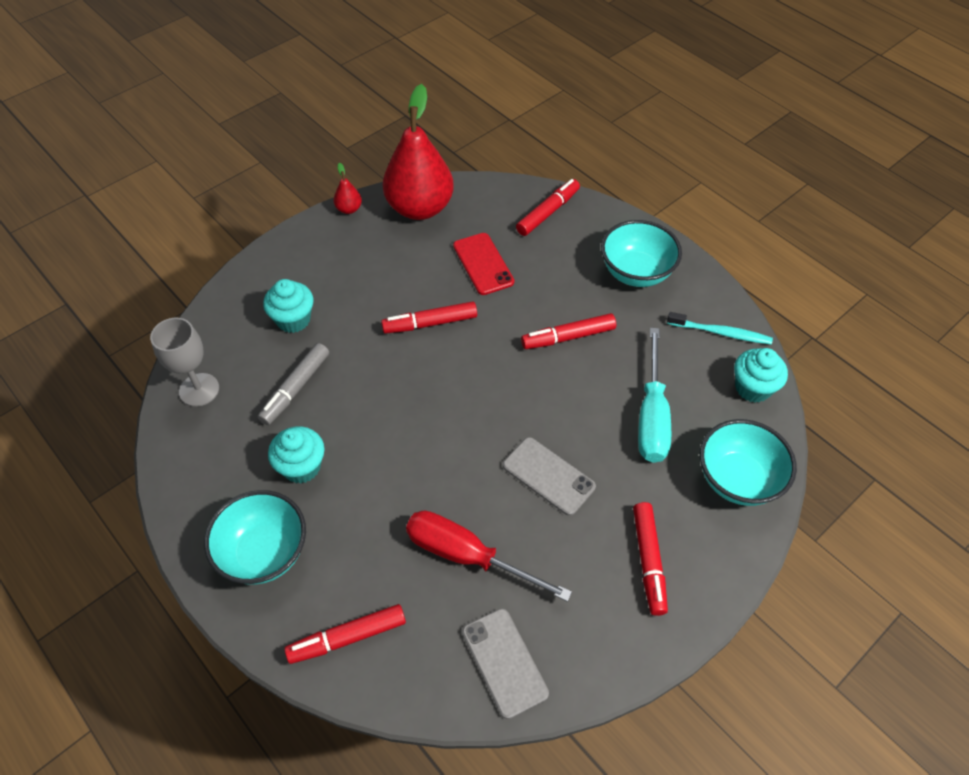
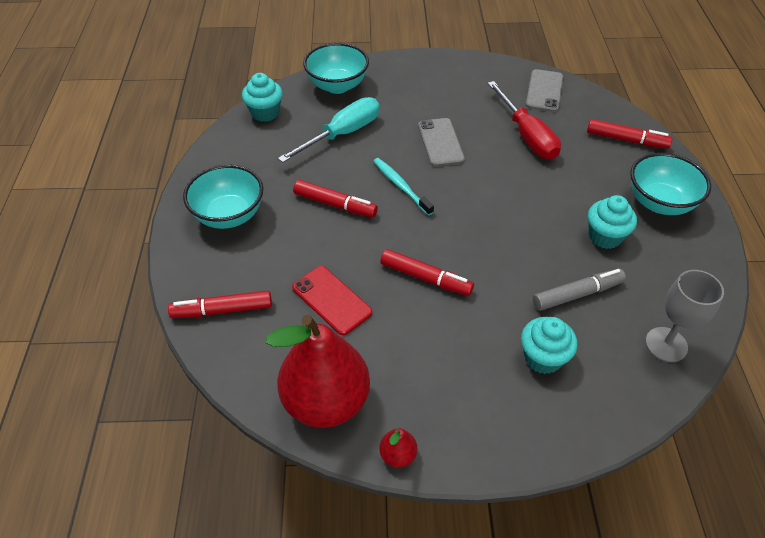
camera: 140 degrees left, 5 degrees down
(483, 264) = (332, 300): red phone -> red phone turned 60 degrees counterclockwise
(648, 560) = (428, 84): red marker -> none
(720, 332) = (236, 147): turquoise toothbrush -> turquoise toothbrush (401, 186)

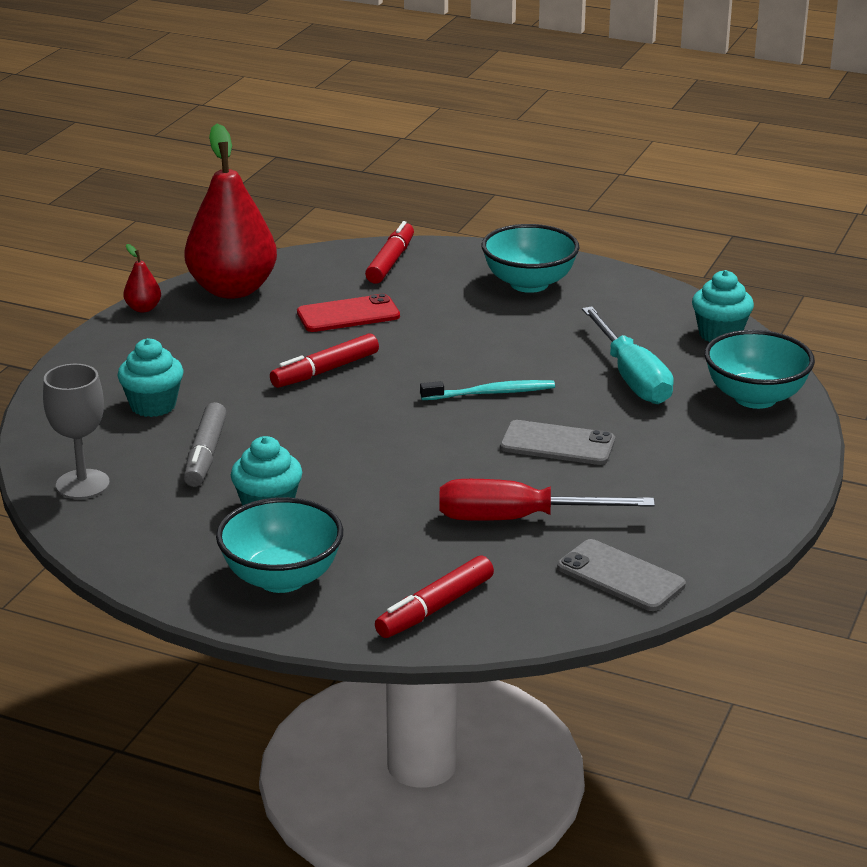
camera: 115 degrees right, 20 degrees down
(335, 204) = (494, 345): red marker -> none

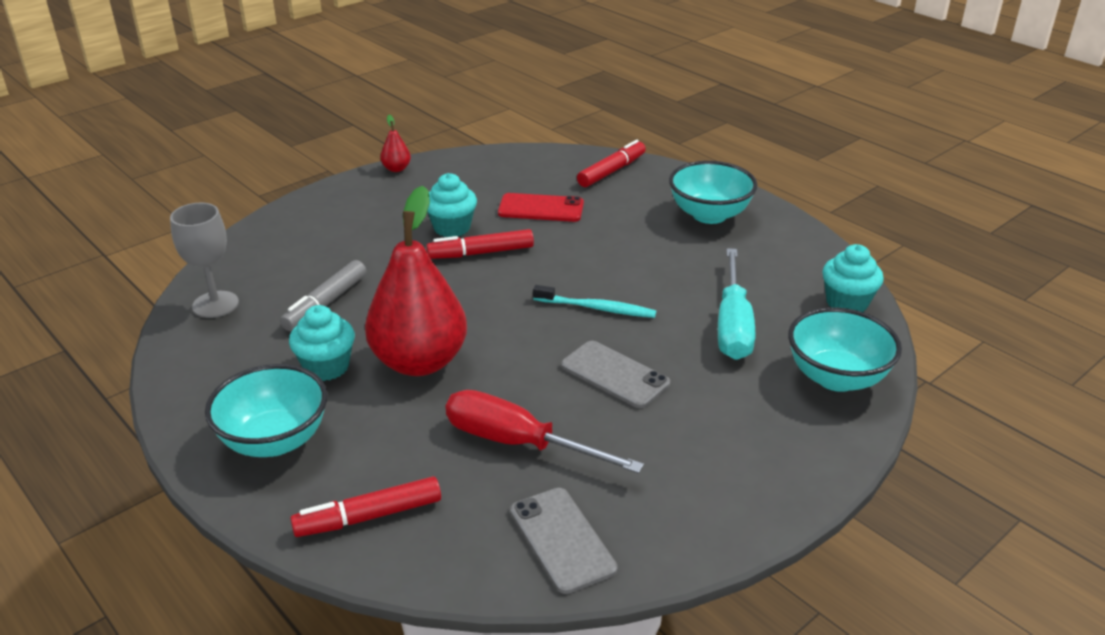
camera: 25 degrees right, 5 degrees up
(153, 405) = (328, 250): turquoise cupcake -> turquoise cupcake (452, 228)
(232, 289) = (473, 168): red pear -> red pear (419, 361)

